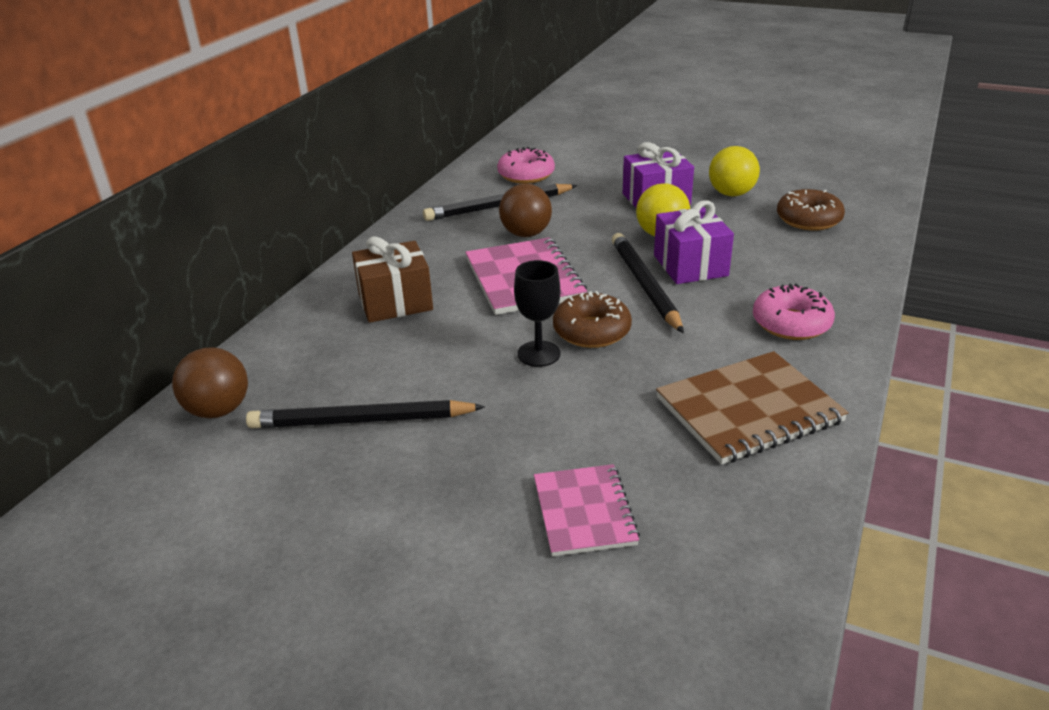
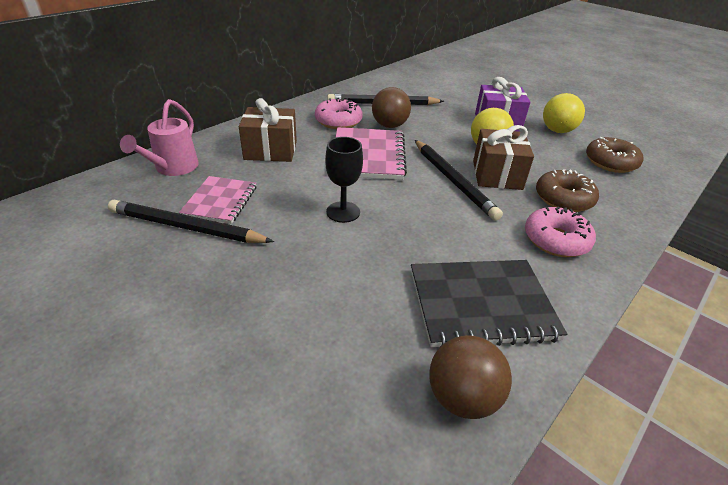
camera: 15 degrees right, 5 degrees up
(219, 410) = (104, 194): brown ball -> brown ball (462, 398)
(283, 356) = (173, 168): none -> pink watering can
(526, 175) = (414, 88): pink donut -> pink donut (338, 121)
(584, 512) = (293, 353): pink notebook -> pink notebook (220, 201)
(591, 331) = (392, 205): brown donut -> brown donut (563, 199)
(644, 285) = (453, 181): black pencil -> black pencil turned 150 degrees clockwise
(690, 265) = (497, 175): purple gift -> brown gift
(748, 410) = (481, 304): brown notebook -> black notebook

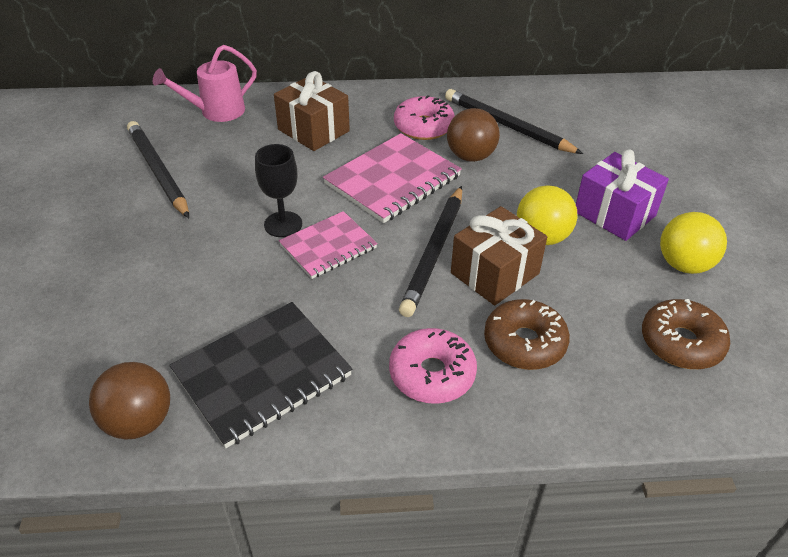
camera: 45 degrees right, 5 degrees up
(220, 201) = (208, 161): pink notebook -> pink notebook (328, 247)
(481, 304) = (262, 374): black notebook -> black notebook turned 75 degrees counterclockwise

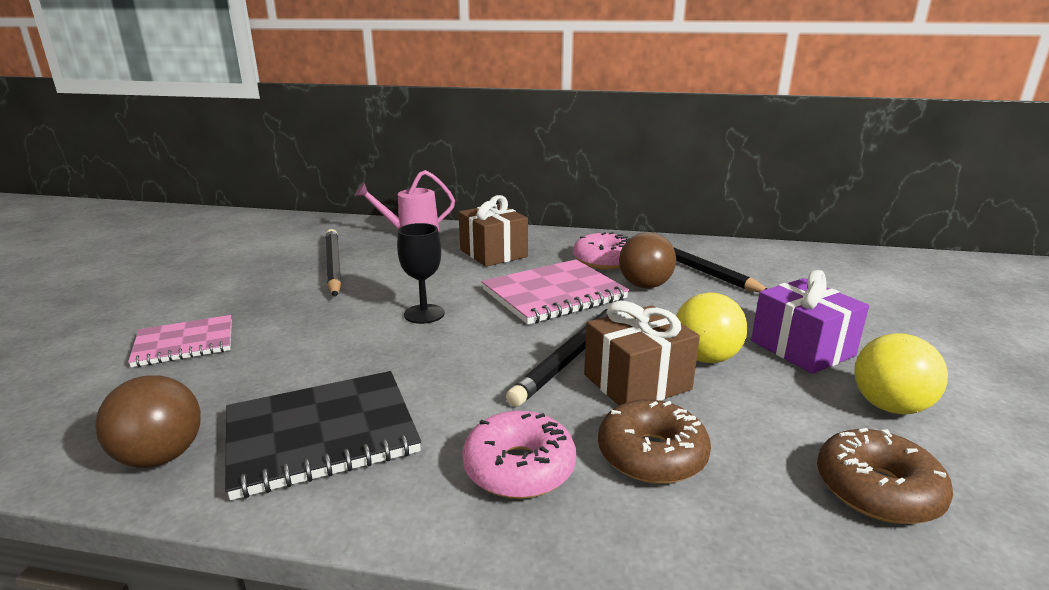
camera: 15 degrees right, 20 degrees down
(328, 247) = (460, 336): pink notebook -> pink notebook (184, 343)

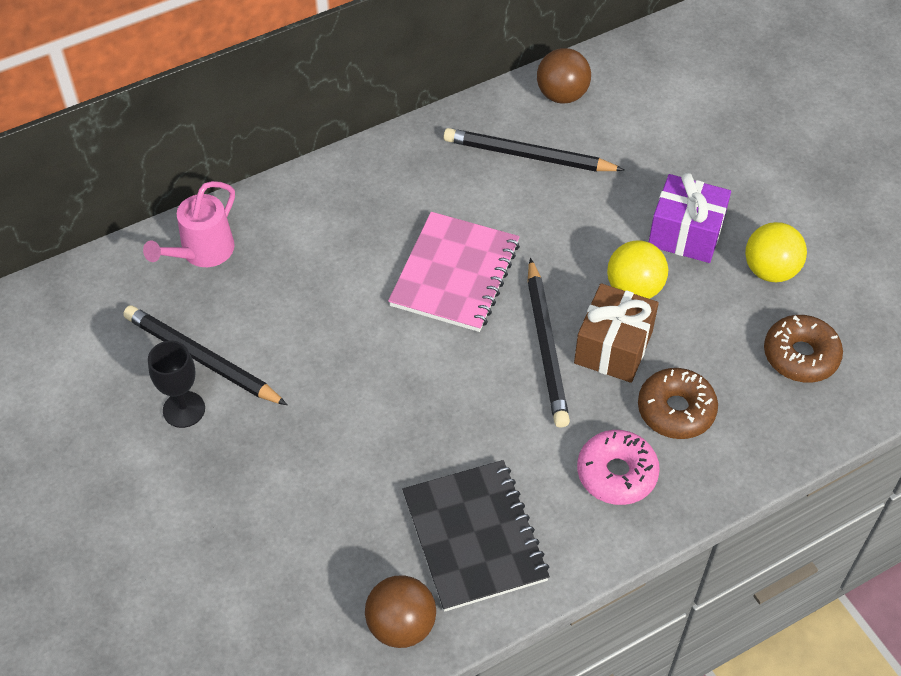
camera: 40 degrees left, 30 degrees up
(184, 343) = (239, 540): pink notebook -> none
(321, 435) = (474, 537): black notebook -> black notebook turned 45 degrees counterclockwise
(424, 314) = (382, 372): black goblet -> black goblet (184, 409)
(493, 253) = (330, 238): brown gift -> none
(604, 260) = (443, 189): pink donut -> none
(645, 286) = (514, 212): brown ball -> brown ball (562, 95)

